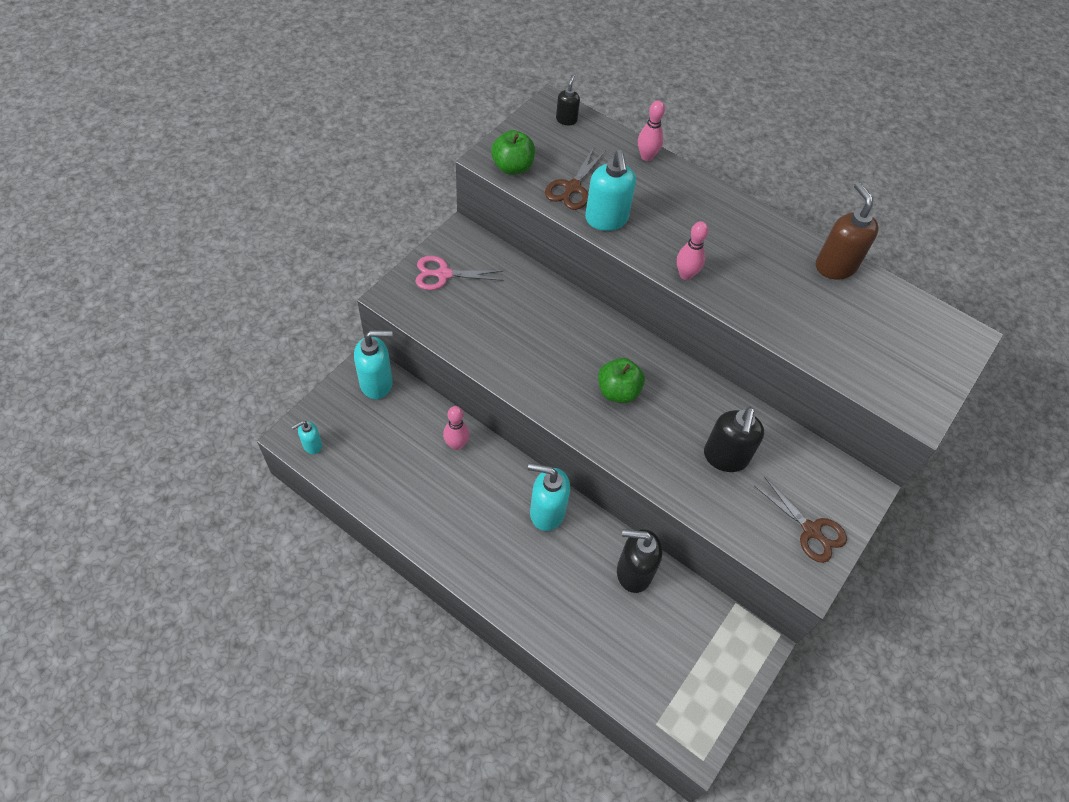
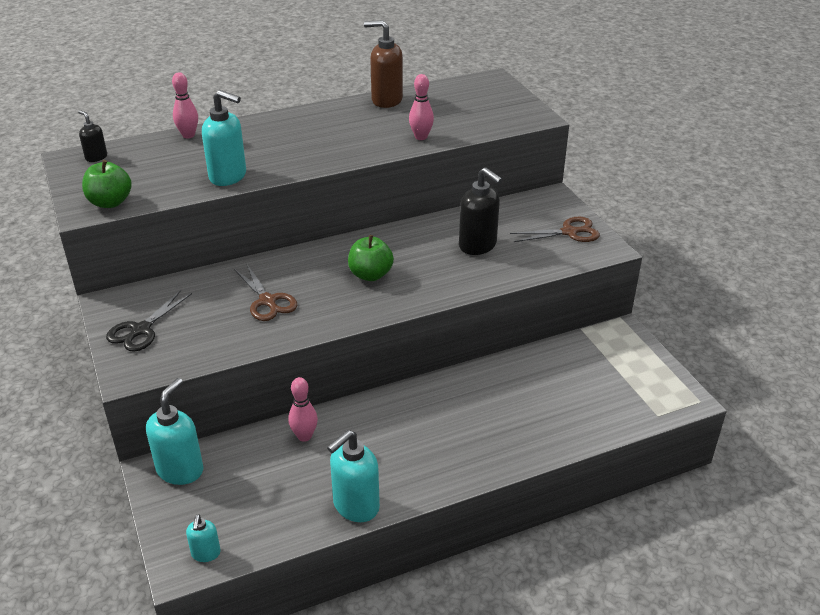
camera: 55 degrees left, 20 degrees down
(443, 274) = (141, 330): pink scissors -> black scissors
(546, 512) = (423, 403): turquoise soap dispenser -> turquoise soap dispenser (355, 506)
(572, 187) = (174, 181): brown scissors -> brown scissors (267, 301)
(633, 572) = (517, 373): black soap dispenser -> none
(686, 274) = (326, 161): pink bowling pin -> pink bowling pin (421, 137)

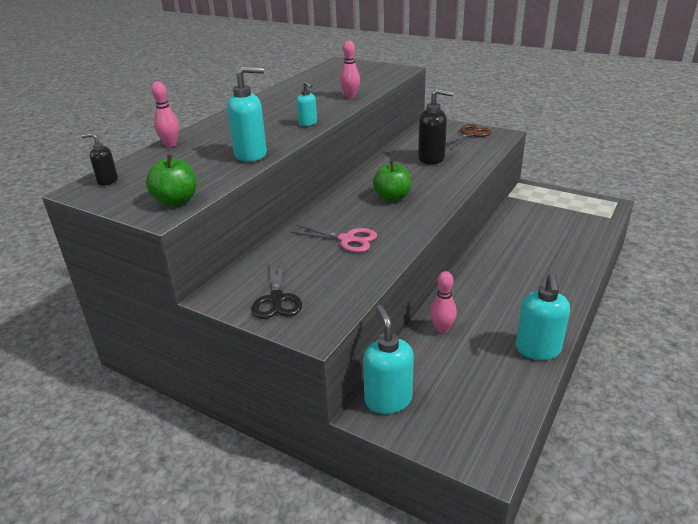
camera: 35 degrees left, 5 degrees down
(206, 553) = (491, 441): turquoise soap dispenser -> turquoise soap dispenser (308, 123)
(267, 301) = (347, 239): brown scissors -> pink scissors
(386, 100) = (290, 87): brown soap dispenser -> none

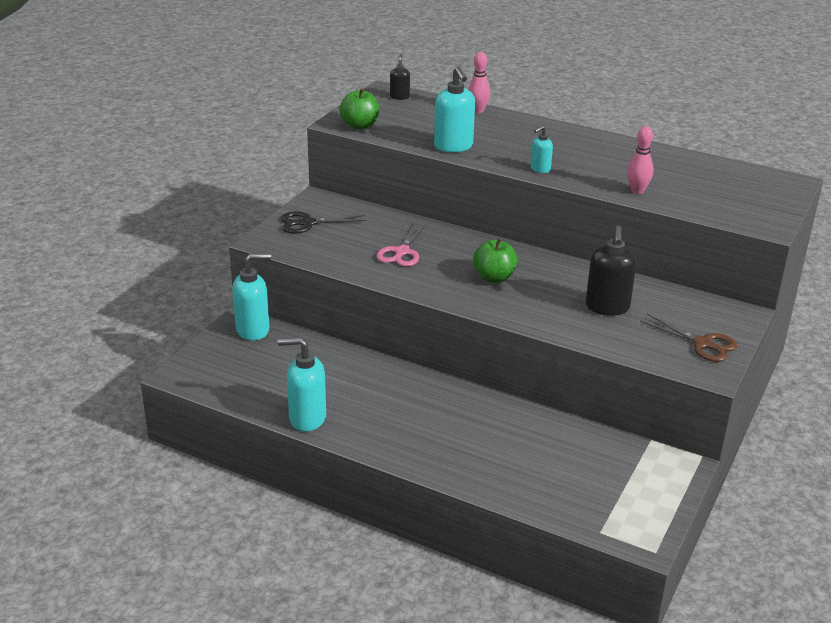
camera: 85 degrees right, 0 degrees up
(442, 329) = (344, 363): pink bowling pin -> none

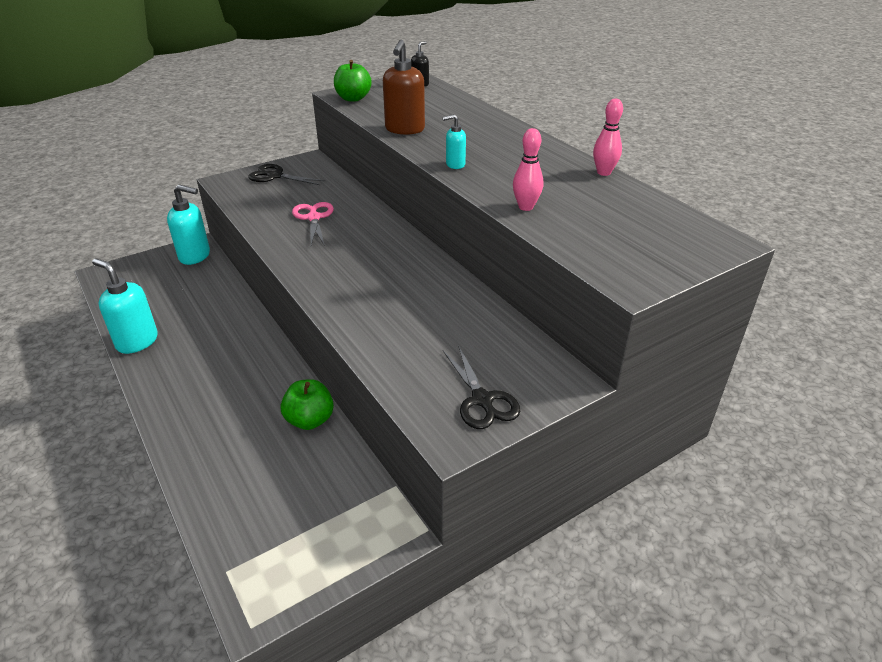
camera: 30 degrees right, 5 degrees up
(402, 252) = (314, 218): pink scissors -> pink scissors turned 120 degrees clockwise
(453, 147) = (404, 129): turquoise soap dispenser -> brown soap dispenser
(478, 110) = (471, 106): pink bowling pin -> pink bowling pin (603, 172)
(494, 277) = (360, 262): green apple -> green apple (310, 420)
(607, 307) = (429, 325): black soap dispenser -> none
(702, 344) = (482, 400): brown scissors -> black scissors

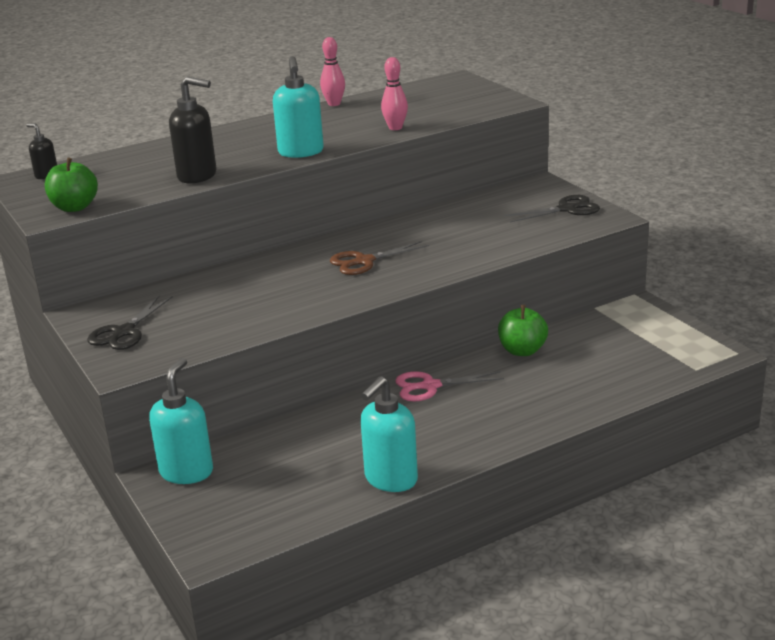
camera: 85 degrees left, 10 degrees down
(314, 218) = (257, 295): pink scissors -> pink scissors (430, 386)
(364, 262) = (364, 261): none -> brown scissors
(404, 129) = (198, 176): brown soap dispenser -> black soap dispenser
(455, 165) = (301, 152): turquoise soap dispenser -> turquoise soap dispenser, size x1.85

